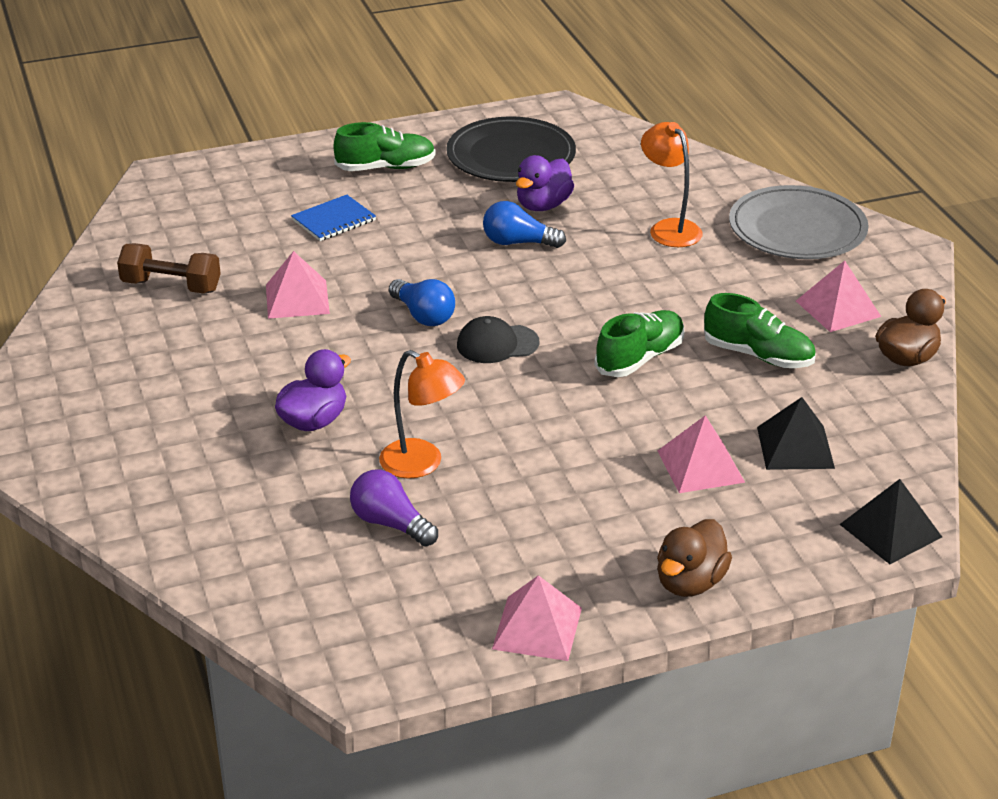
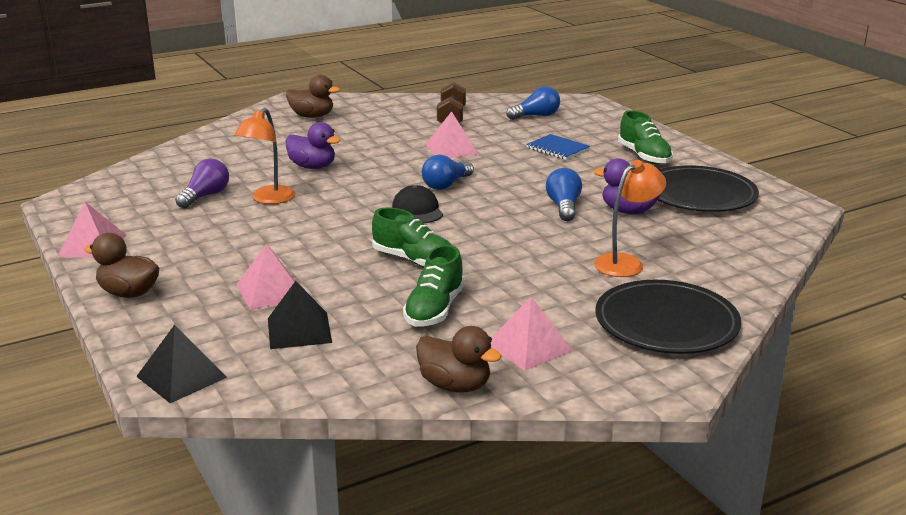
camera: 80 degrees right, 10 degrees down
(89, 414) = (312, 116): none -> brown duck
(202, 219) = (536, 116): none -> blue light bulb
(797, 229) = (666, 323): grey plate -> black plate

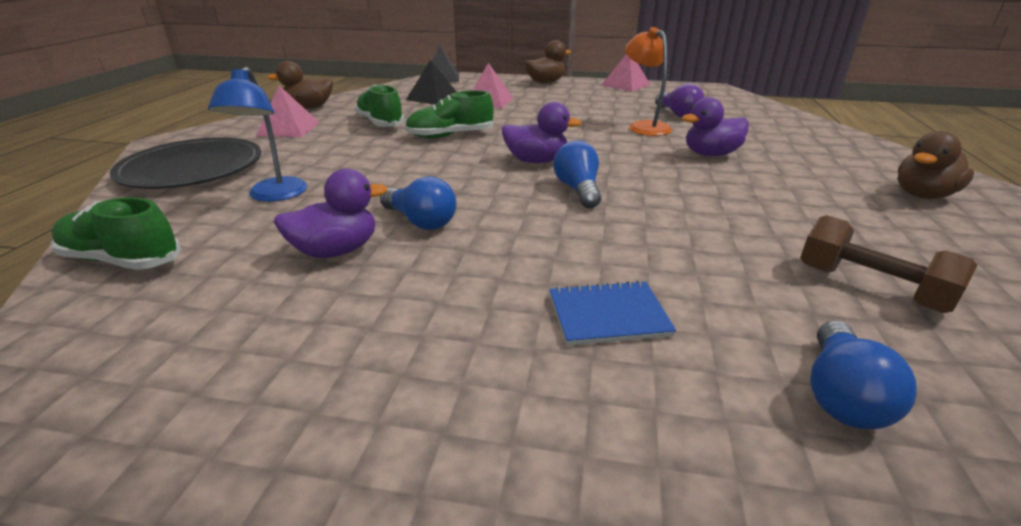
camera: 130 degrees right, 5 degrees up
(417, 210) = (536, 161): black cap -> purple duck
(451, 149) = (698, 232): pink pyramid -> none
(626, 262) = (274, 195): orange lamp -> blue lamp
(644, 156) = (453, 394): green shoe -> green shoe (122, 260)
(699, 194) = (250, 339): black plate -> none

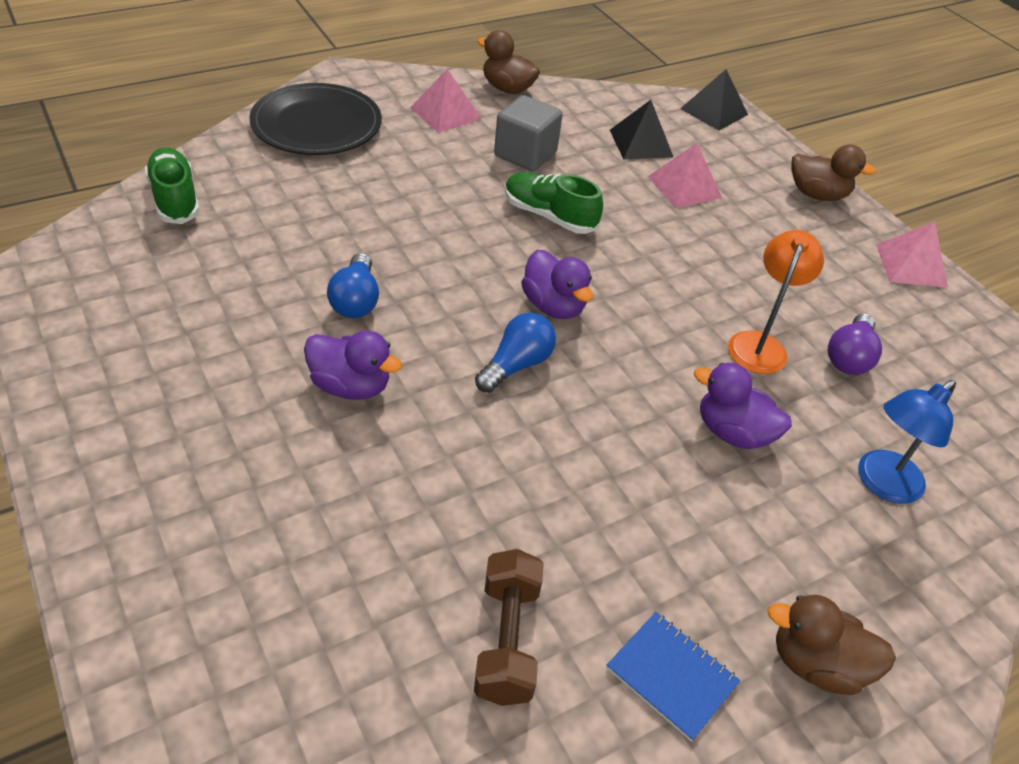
camera: 45 degrees right, 15 degrees up
(274, 195) = (319, 197): blue lamp -> blue lamp (882, 484)
(336, 251) = (272, 284): purple duck -> purple duck (351, 386)
(380, 123) = (525, 154): green shoe -> grey cube
(608, 315) = (312, 475): blue notebook -> blue notebook (671, 676)
(841, 395) = (312, 643): blue light bulb -> none

